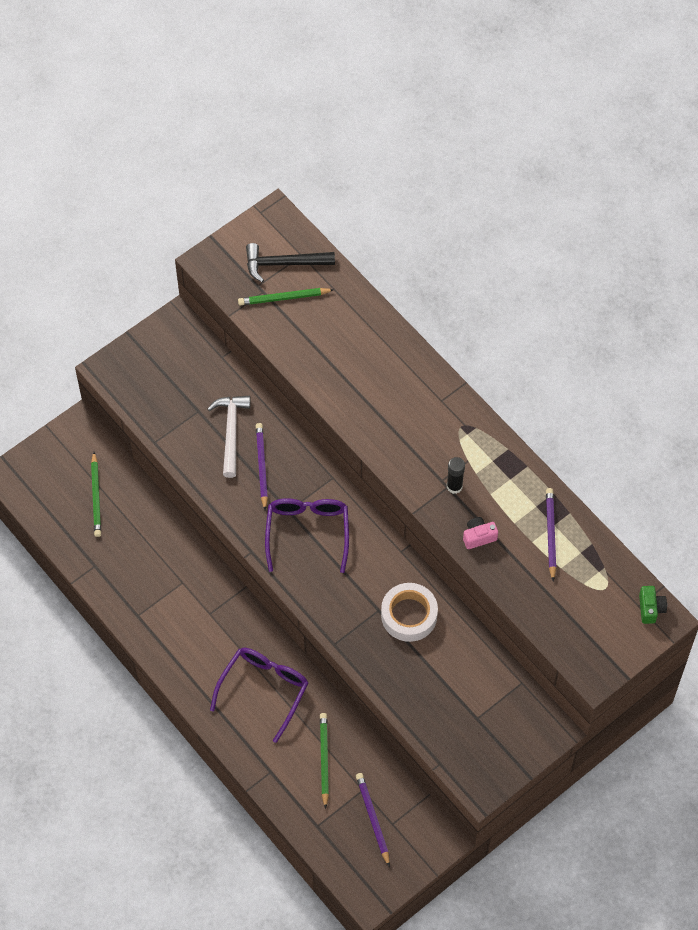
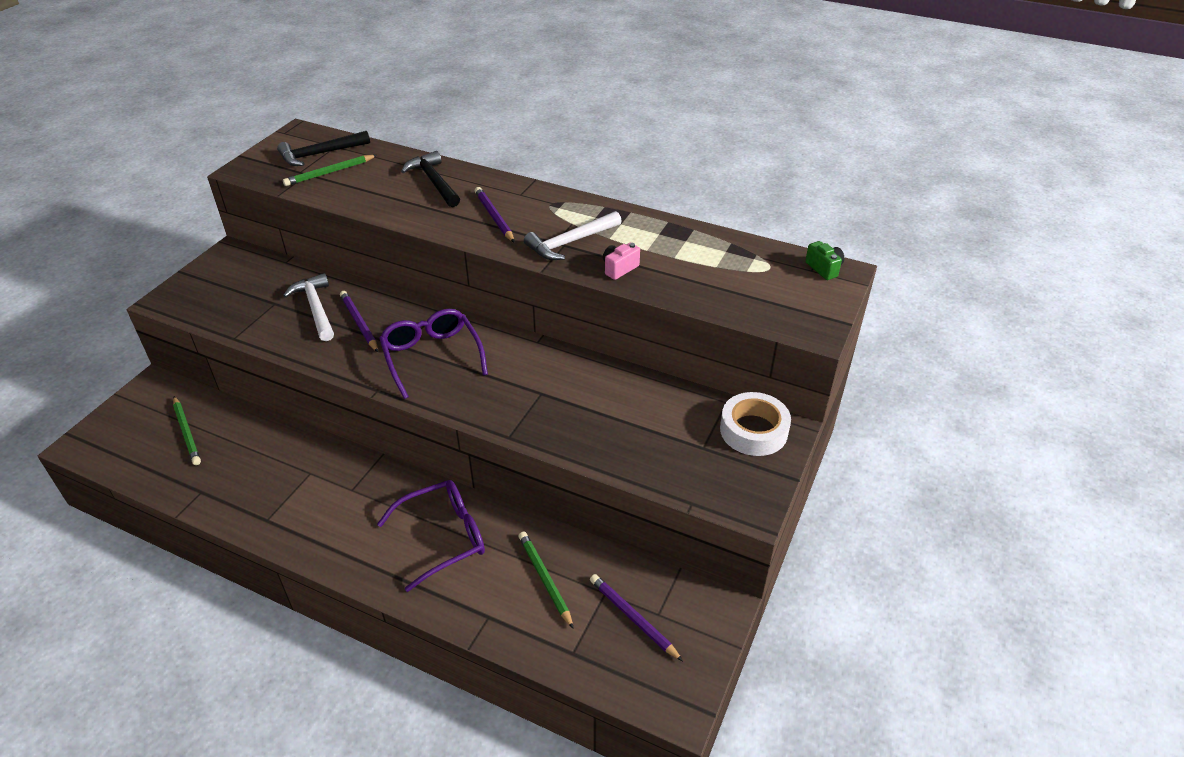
camera: 25 degrees left, 20 degrees down
(264, 690) = (443, 537): purple glasses -> purple glasses turned 60 degrees clockwise
(372, 350) = (434, 182): none -> black hammer
(409, 615) = (575, 387): white tape -> white tape (753, 430)
(454, 486) = (570, 242): black glue stick -> white hammer
(550, 534) = (687, 247): purple pencil -> purple pencil (494, 217)

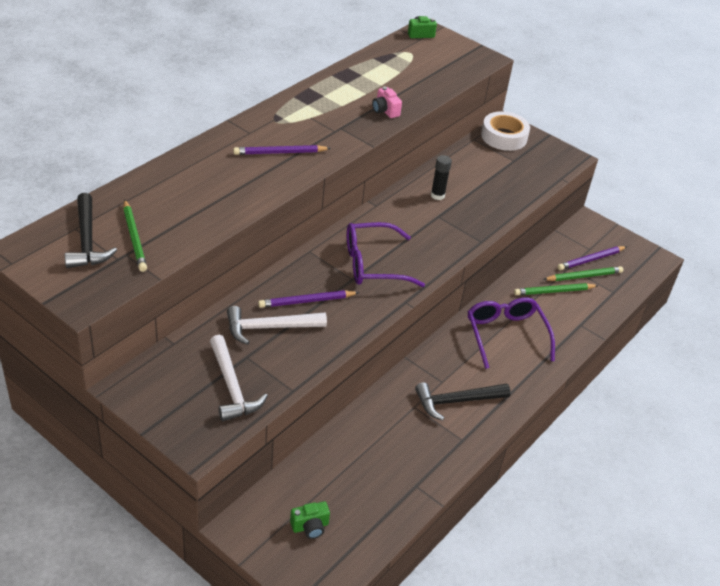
camera: 80 degrees left, 0 degrees up
(151, 427) = (310, 526): none -> green camera
(187, 432) = (330, 496): green pencil -> green pencil (584, 276)
(434, 182) = (197, 175): black hammer -> black hammer (456, 401)
(570, 242) = (339, 124): white hammer -> white hammer (232, 387)
(582, 386) = (437, 195): none -> black glue stick

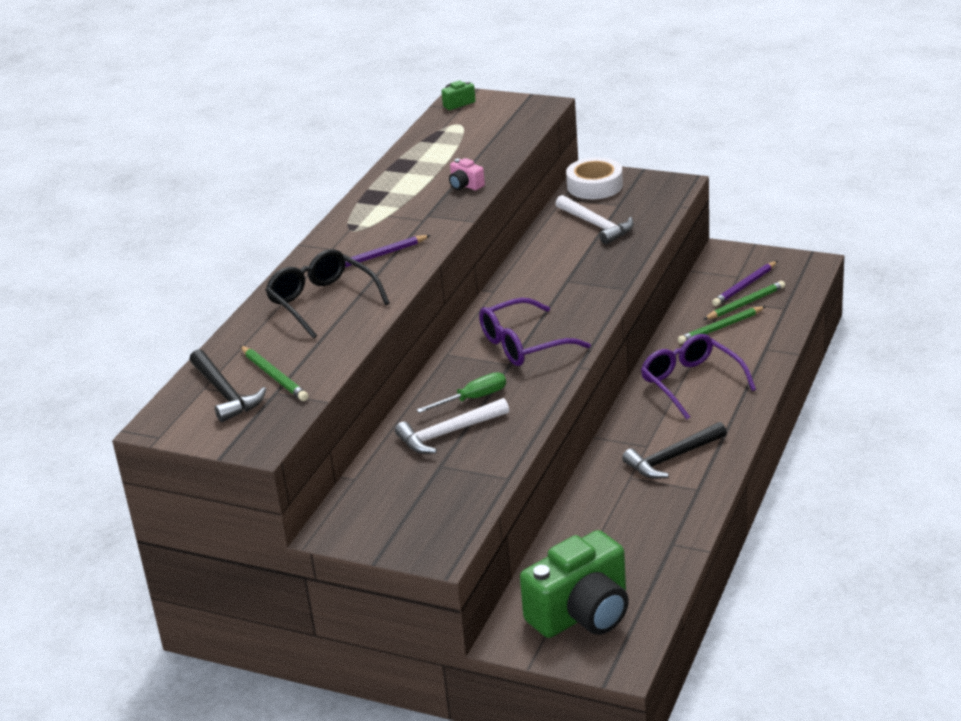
camera: 10 degrees left, 10 degrees down
(213, 180) = (322, 302): none -> black glasses
(232, 387) = (442, 495): white hammer -> white hammer (596, 225)
(306, 301) = (473, 399): purple pencil -> green screwdriver
(310, 526) = (582, 614): green camera -> green camera, size x2.45
(437, 195) = (555, 262): black glue stick -> none

